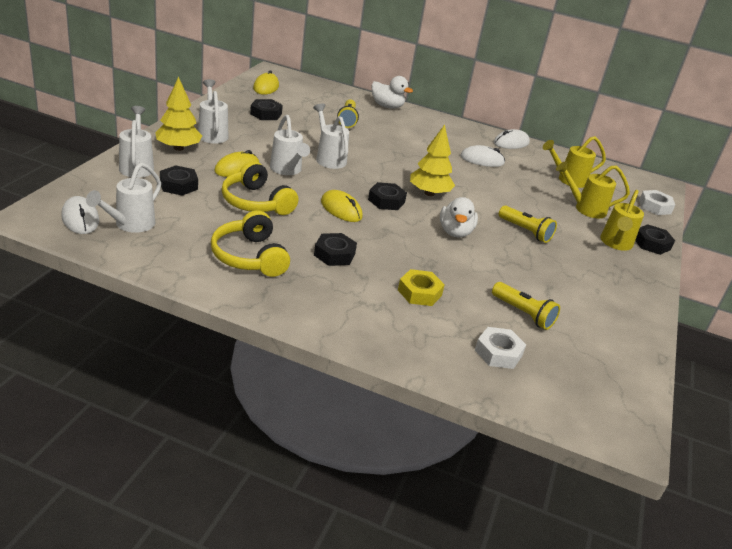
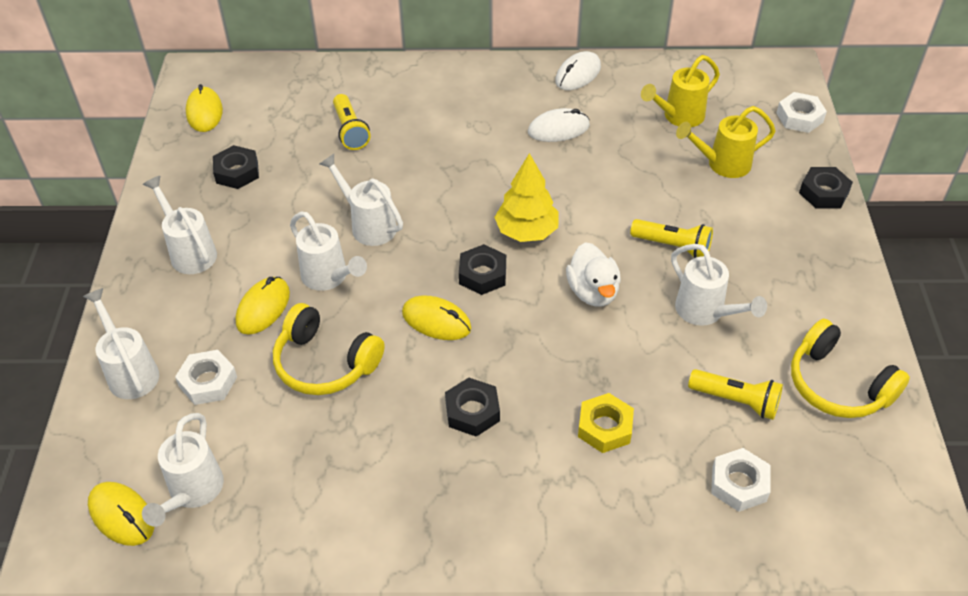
camera: 15 degrees left, 15 degrees up
(80, 218) = (122, 515): white mouse -> yellow mouse
(178, 148) = (163, 306): yellow tree -> none
(178, 185) = (208, 382): black nut -> white nut
(250, 257) = (374, 471): yellow headphones -> yellow headphones (838, 384)
(387, 106) = (386, 74): white duck -> none
(528, 267) = (705, 312): none -> white watering can
(615, 244) = (784, 214): yellow watering can -> none

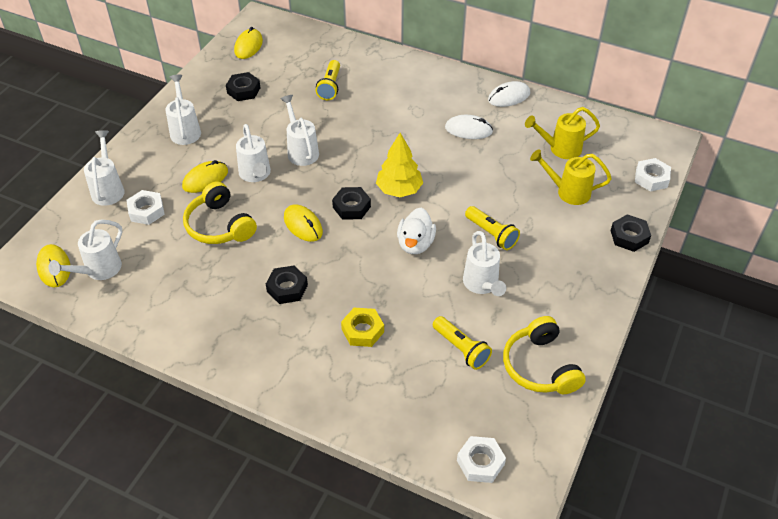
camera: 25 degrees right, 0 degrees up
(739, 484) = (424, 400): white nut -> white nut (480, 462)

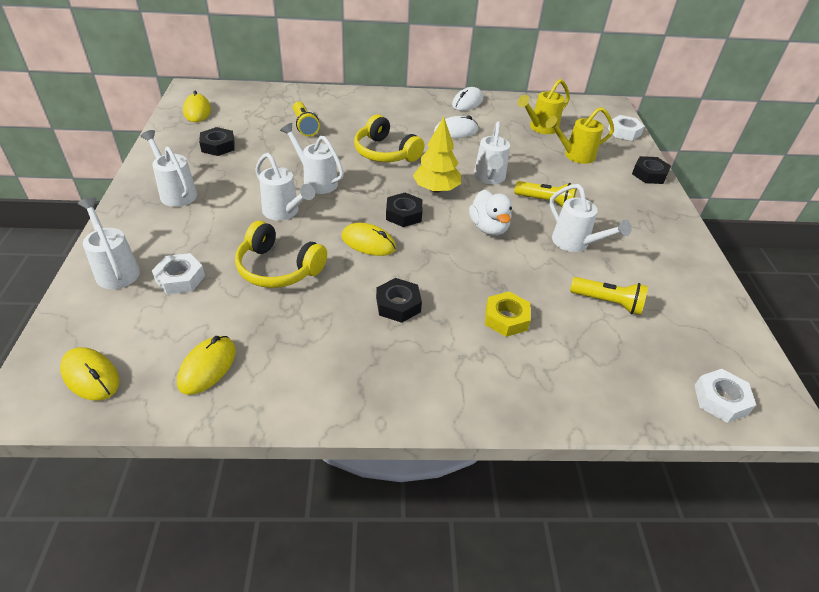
camera: 30 degrees left, 5 degrees down
(98, 270) = (157, 359): white watering can -> white watering can (489, 178)
(205, 179) = (230, 230): yellow mouse -> yellow mouse (207, 367)
(540, 366) = (684, 293): yellow headphones -> yellow headphones (385, 152)

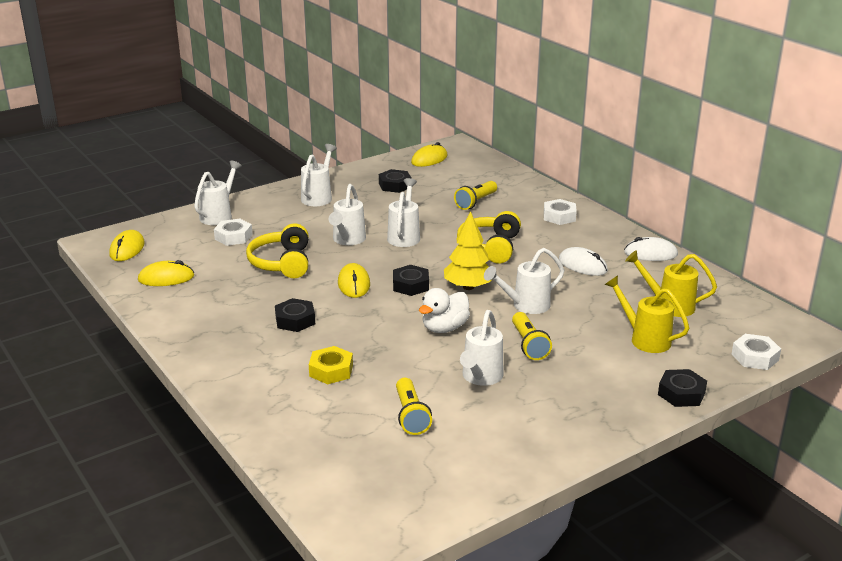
camera: 60 degrees right, 15 degrees down
(720, 399) = (341, 504): white nut -> white nut (559, 216)

